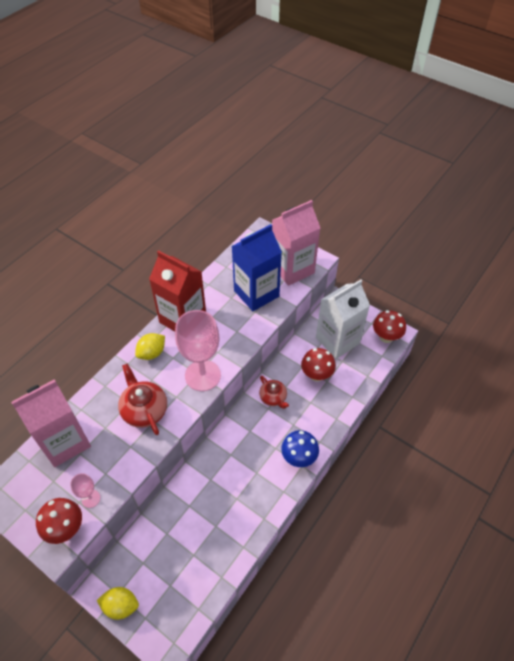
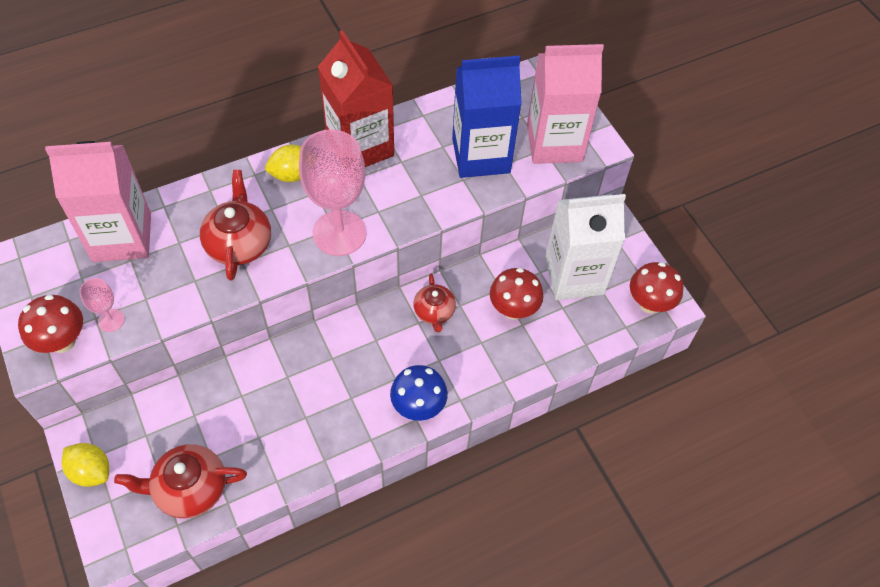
camera: 25 degrees right, 5 degrees up
(192, 581) = (190, 488): none -> red teapot

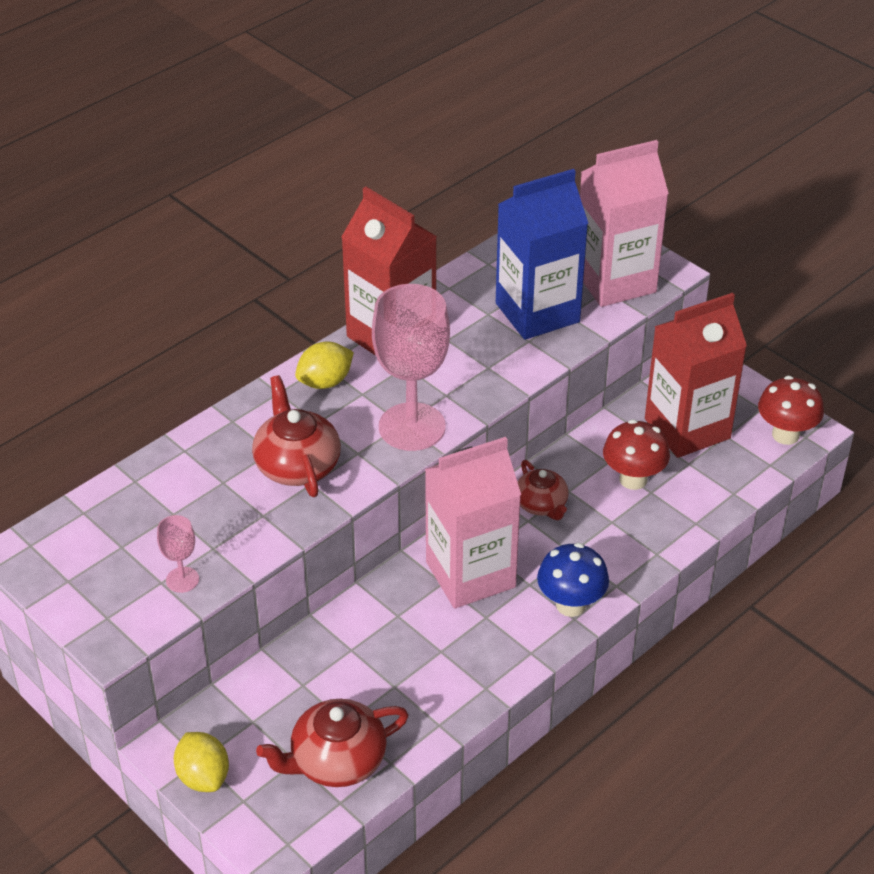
camera: 15 degrees left, 15 degrees down
(62, 341) = (133, 615): red mushroom -> none
(91, 471) = (203, 777): yellow lemon -> yellow lemon turned 45 degrees clockwise
(122, 237) = (150, 493): pink carton -> pink carton (470, 574)
(574, 276) = (687, 429): white carton -> red carton

